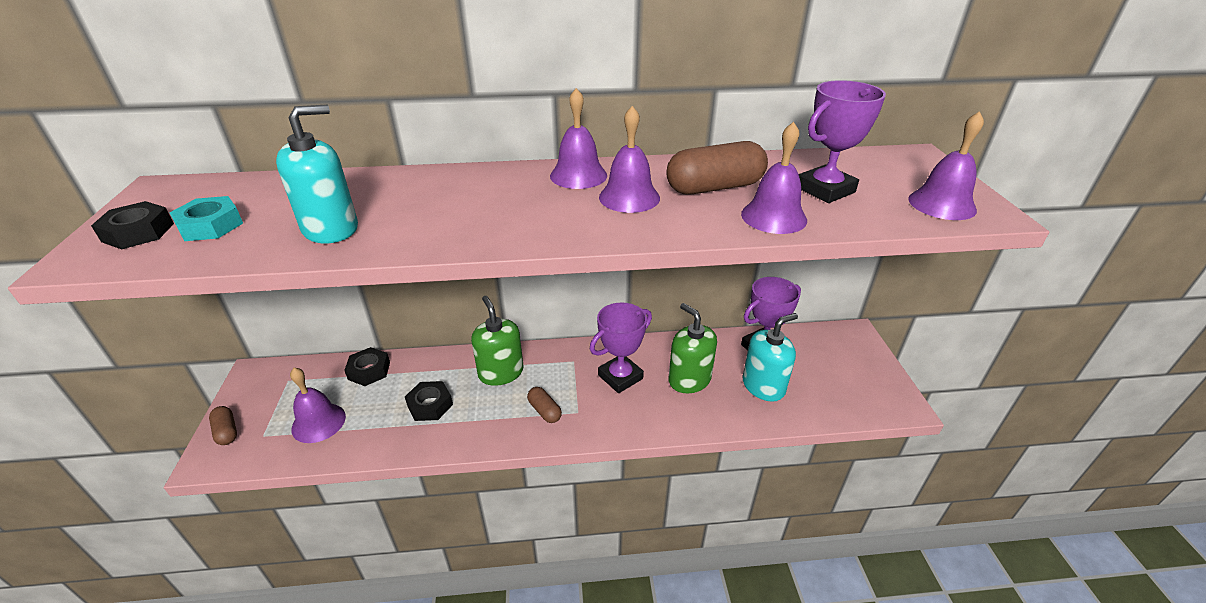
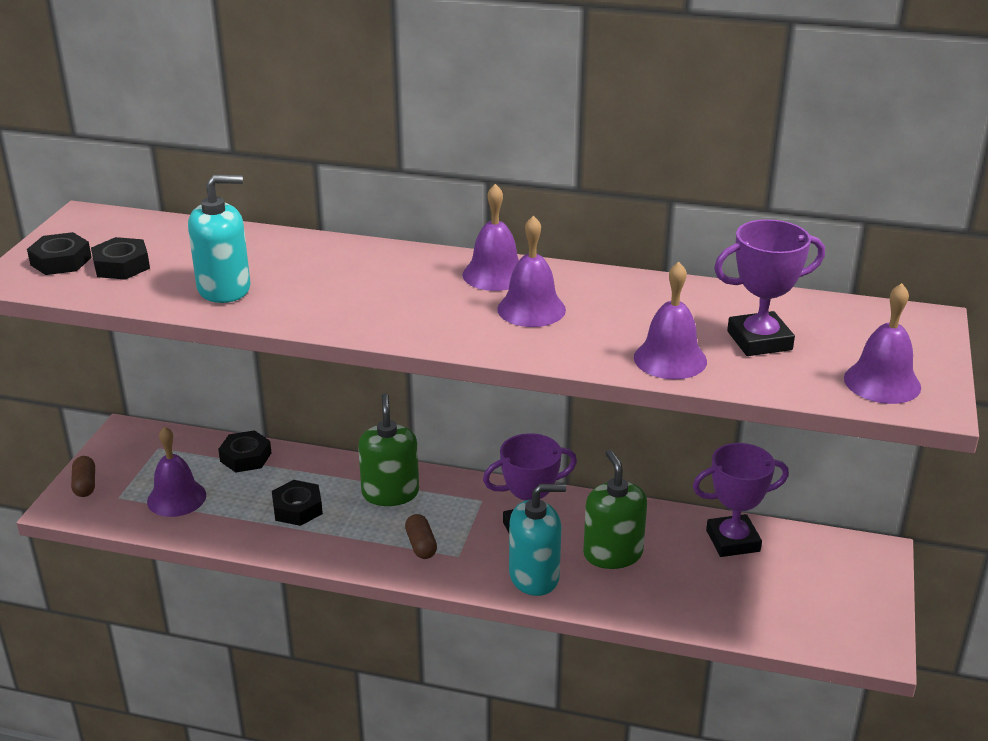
camera: 20 degrees right, 5 degrees down
(210, 226) = (121, 266): turquoise nut -> black nut
(714, 187) = (634, 315): brown capsule -> none
(763, 386) = (703, 583): turquoise soap dispenser -> turquoise soap dispenser (534, 576)

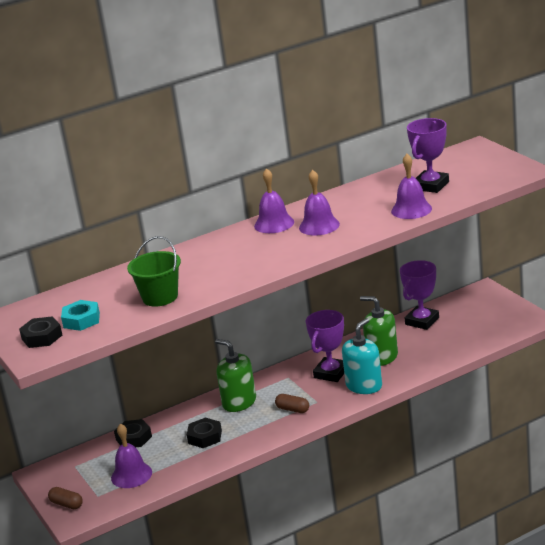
camera: 40 degrees left, 5 degrees down
(121, 266) = (81, 320): black nut -> turquoise nut
(224, 288) = (160, 297): turquoise soap dispenser -> green bucket
(882, 382) = (500, 173): purple bell -> none

